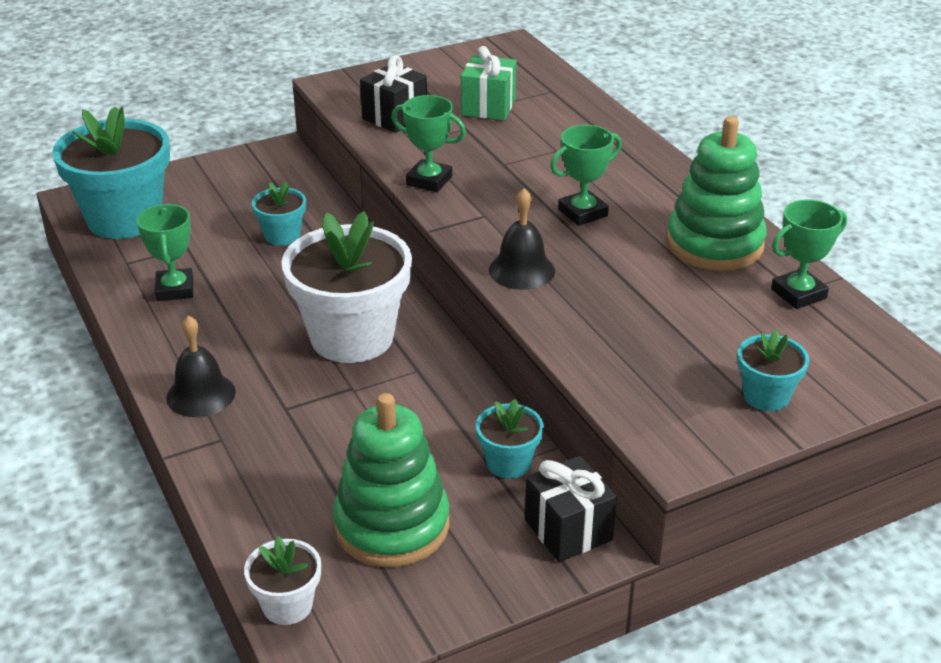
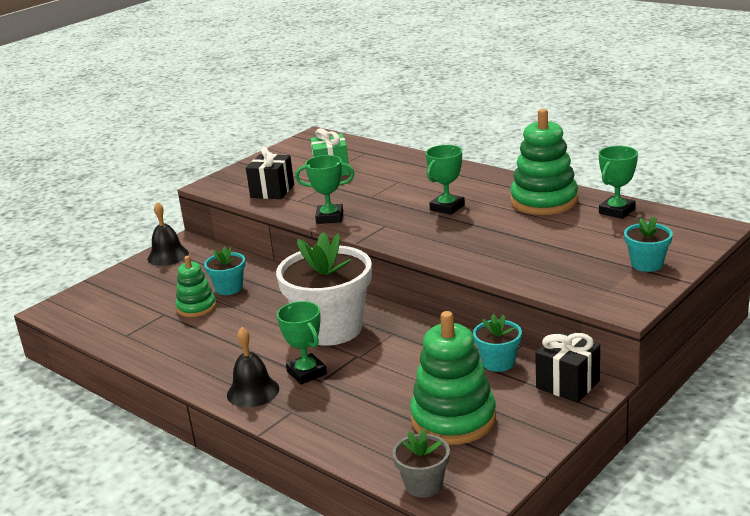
camera: 20 degrees left, 10 degrees down
(124, 218) = (100, 311): turquoise flower pot -> none
(175, 289) = (177, 339): green trophy -> green trophy (306, 373)
(227, 250) = (196, 307): none -> green stacking toy
(287, 605) = (423, 485): white flower pot -> grey flower pot
(521, 270) = (437, 246): black bell -> black bell (168, 256)

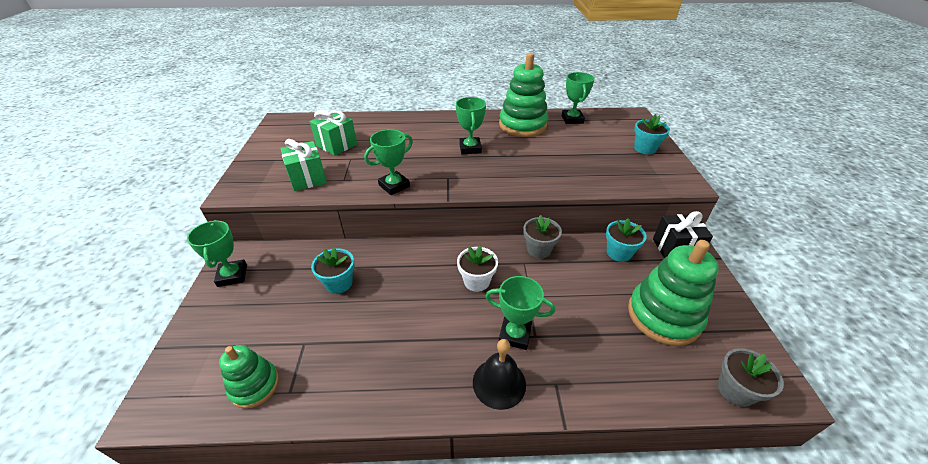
camera: 45 degrees left, 15 degrees up
(168, 256) = (232, 275): black bell -> green trophy
(196, 307) = (331, 318): green stacking toy -> green stacking toy (254, 385)
(272, 191) = (307, 178): black gift -> green gift
(331, 329) = (476, 281): white flower pot -> white flower pot, size x0.48
(423, 329) = (539, 249): none -> grey flower pot

